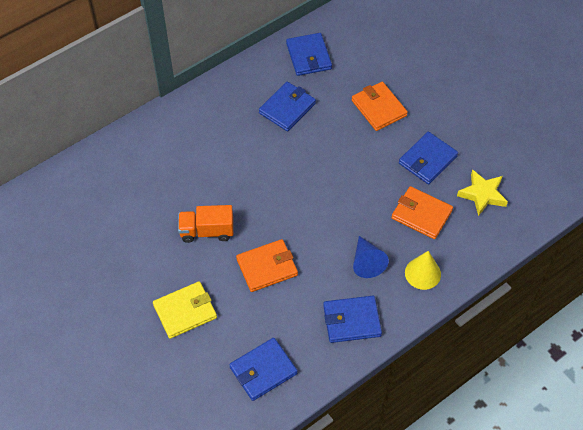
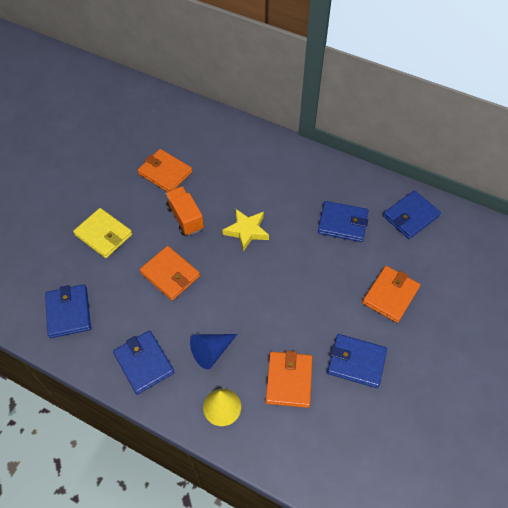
camera: 65 degrees right, 0 degrees up
(137, 229) = (165, 173): none -> orange wallet
(263, 370) = (68, 312): blue wallet -> blue wallet turned 45 degrees clockwise
(482, 194) = (344, 431): yellow star -> yellow star (246, 231)

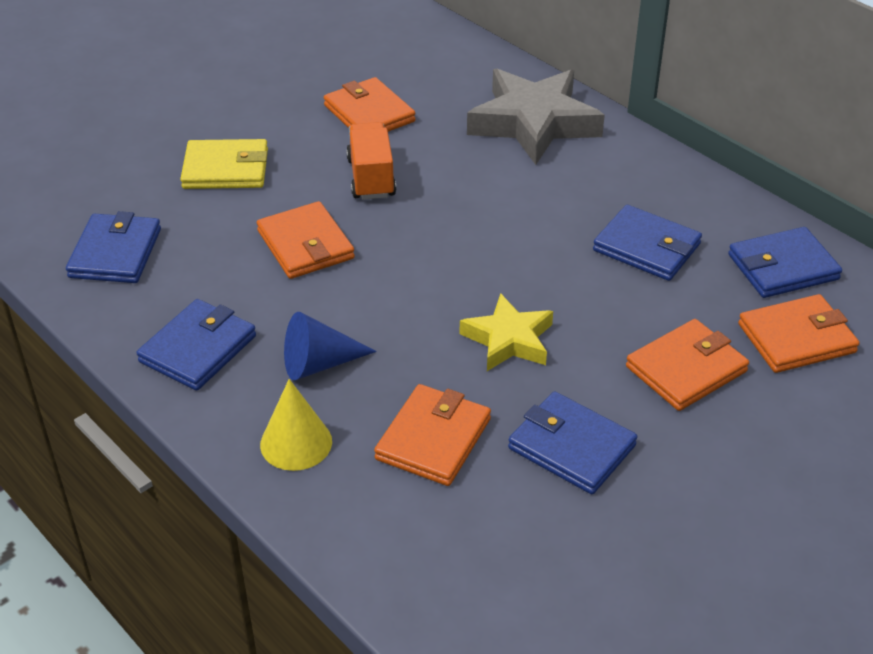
camera: 20 degrees right, 15 degrees down
(103, 234) = (226, 169): yellow wallet -> yellow wallet turned 60 degrees counterclockwise
(144, 363) = (198, 349): blue wallet -> blue wallet turned 45 degrees clockwise
(246, 231) = (467, 218): yellow star -> yellow star (508, 340)
(254, 156) = (533, 123): none -> grey star
(433, 259) = (796, 338): none -> orange wallet

